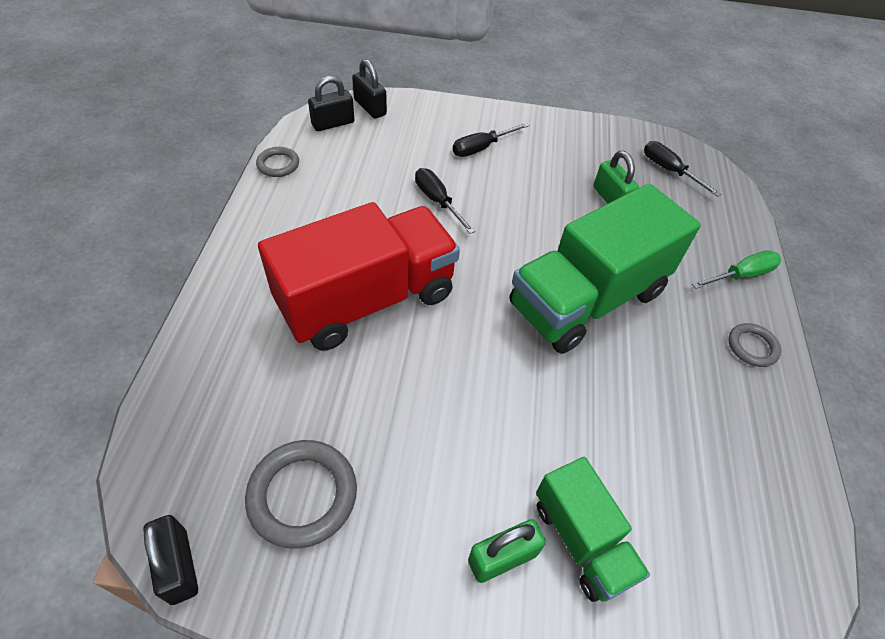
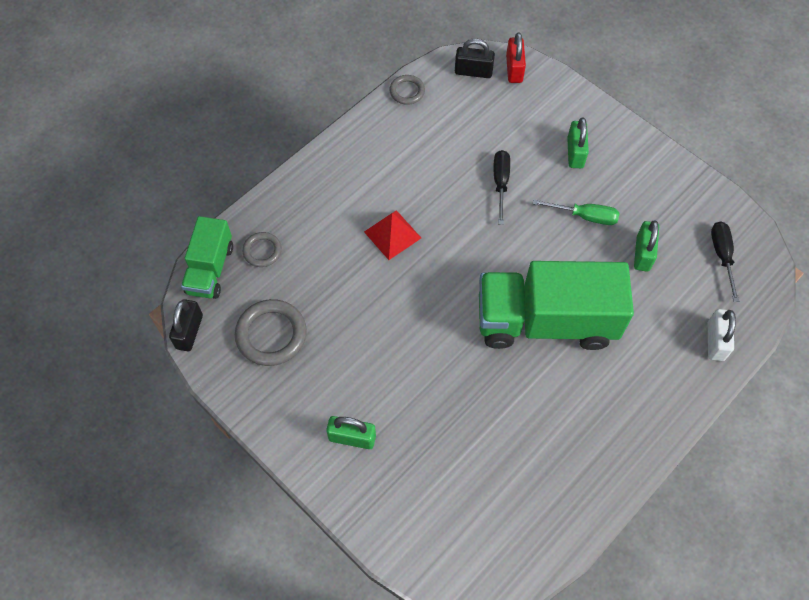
camera: 40 degrees right, 10 degrees up
(367, 300) = (392, 234): red truck -> red pyramid
(370, 107) = (514, 69): black padlock -> red padlock
(481, 148) = (575, 153): black screwdriver -> green padlock
(582, 540) = (404, 459): green truck -> green truck (210, 269)
(732, 237) = (715, 341): none -> white padlock
(741, 275) = (688, 374): green screwdriver -> green screwdriver (585, 216)
(752, 347) = (637, 427): grey ring -> grey ring (262, 251)

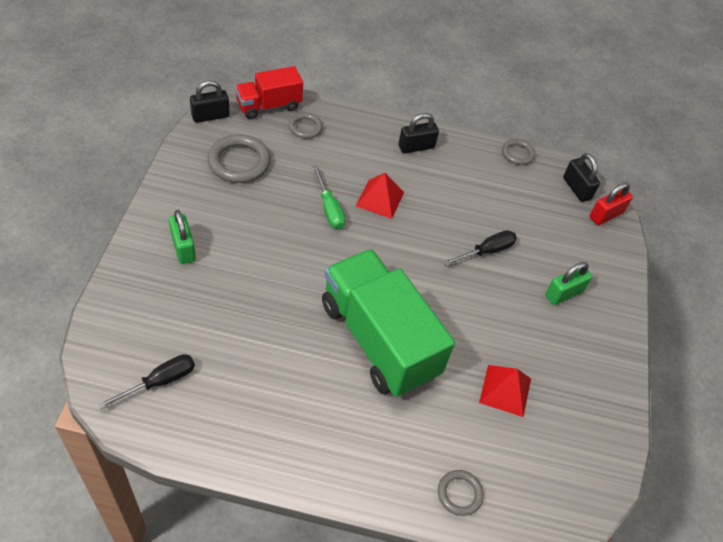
camera: 50 degrees right, 10 degrees down
(210, 269) = (269, 106): green truck -> red truck
(348, 168) = (416, 147): none -> black padlock
(585, 216) = (506, 327): green screwdriver -> green screwdriver (329, 208)
(642, 253) = (505, 390): green padlock -> red pyramid
(715, 341) = (459, 494): white padlock -> grey ring
(722, 256) = (557, 462): black screwdriver -> black screwdriver (160, 381)

